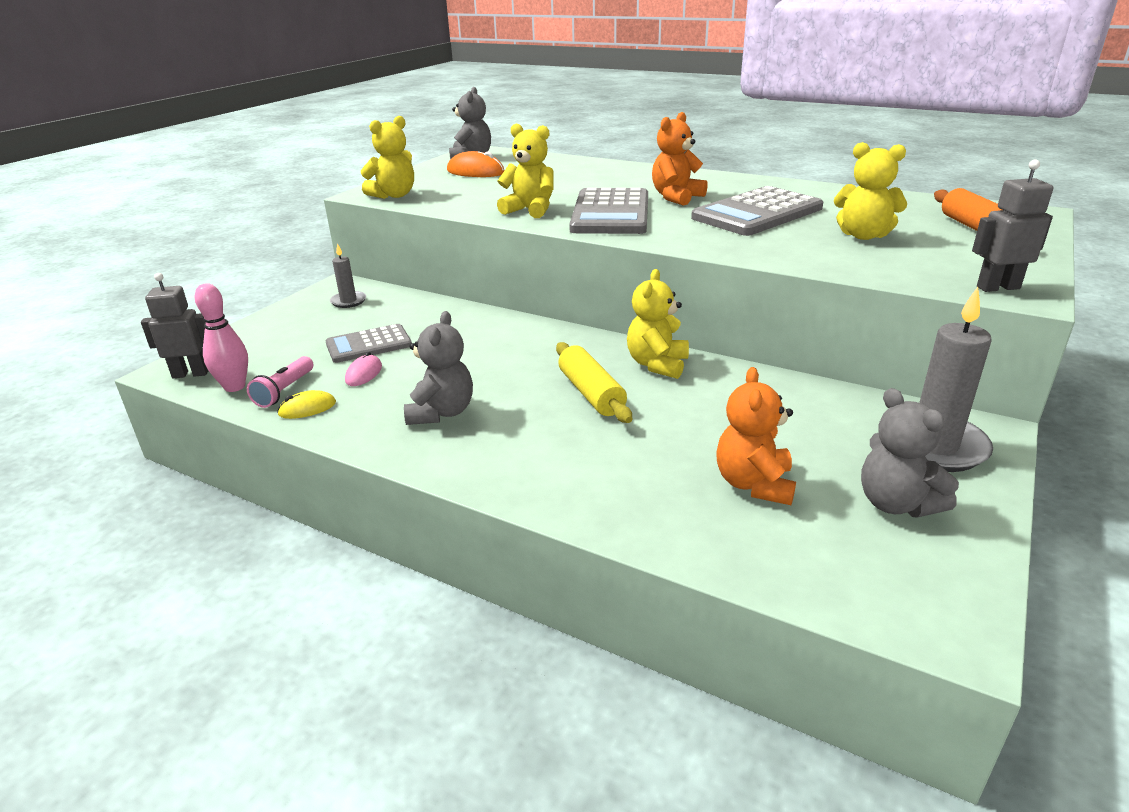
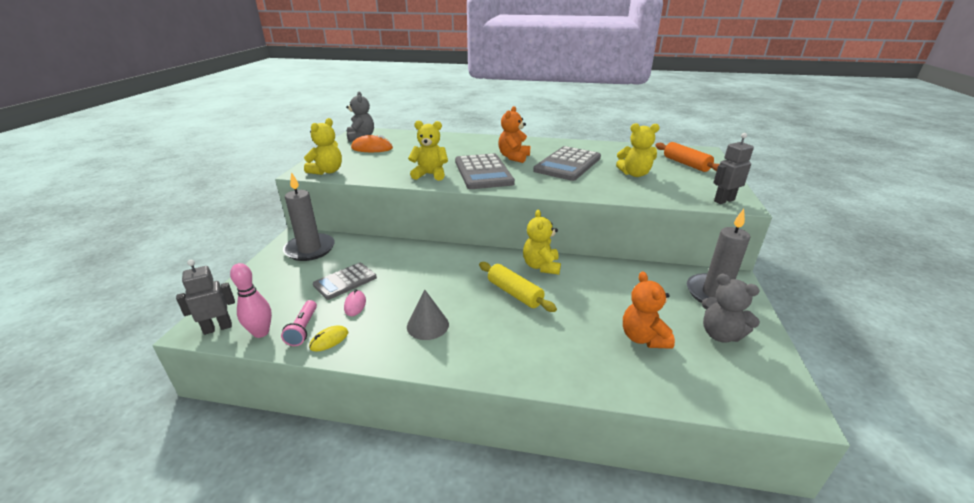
camera: 20 degrees left, 0 degrees up
(348, 301) = (310, 249): grey candle -> grey candle, size x1.94
(441, 412) = (427, 325): grey teddy bear -> grey cone

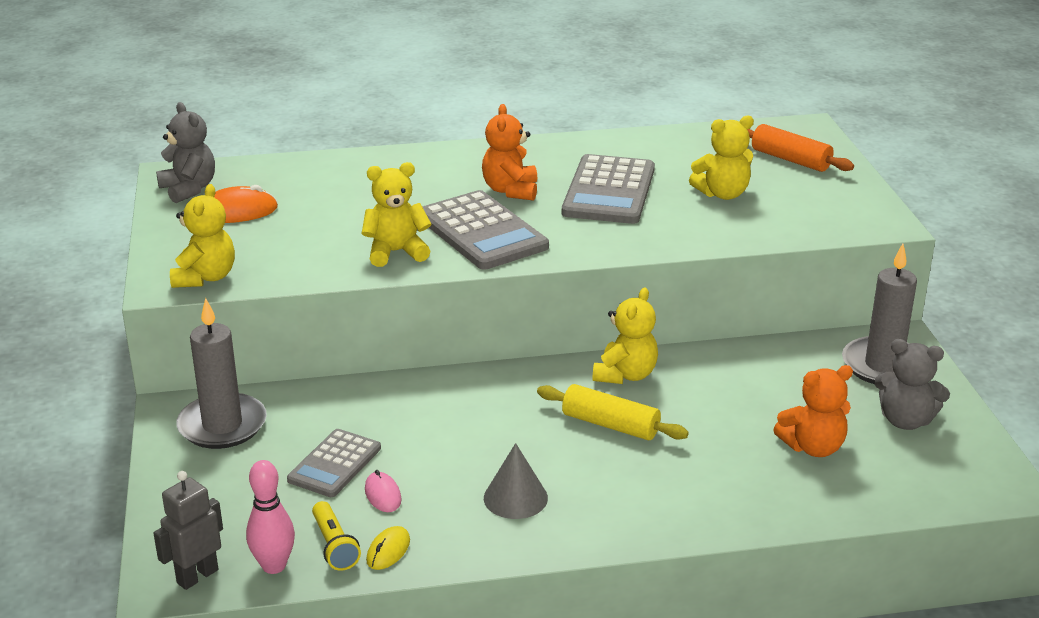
camera: 20 degrees left, 0 degrees up
(303, 329) = (334, 546): pink flashlight -> yellow flashlight
(541, 266) = (625, 375): yellow teddy bear -> yellow teddy bear turned 135 degrees counterclockwise
(643, 338) = (813, 447): orange teddy bear -> orange teddy bear turned 75 degrees counterclockwise
(724, 200) = (866, 222): grey robot -> none

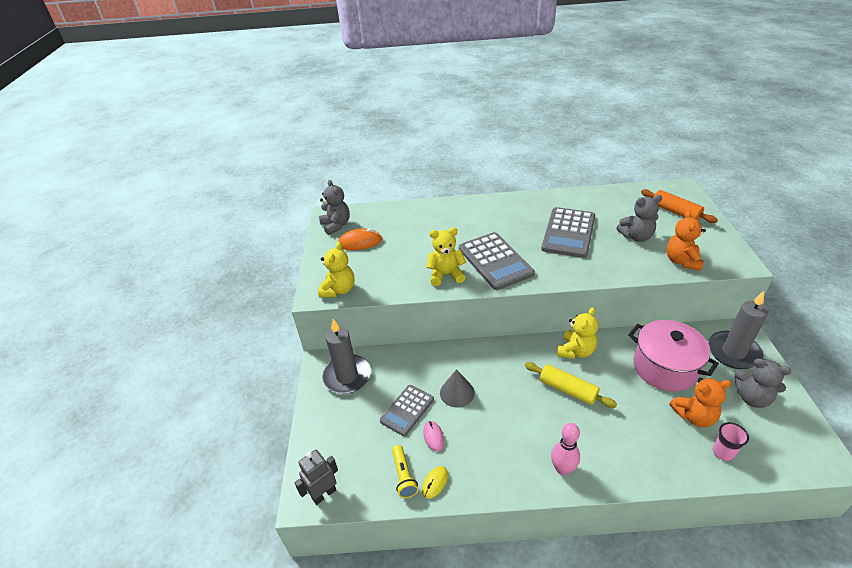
camera: 10 degrees right, 10 degrees up
(274, 566) = (368, 489): pink bowling pin -> pink bowling pin (562, 469)
(510, 190) = (512, 231): orange teddy bear -> orange teddy bear (682, 261)
(515, 498) = (511, 445): grey cone -> grey cone (457, 392)
(722, 194) = (636, 237): yellow teddy bear -> grey teddy bear
(771, 390) = (664, 368): none -> pink pot
(853, 487) = (723, 452): none -> pink cup

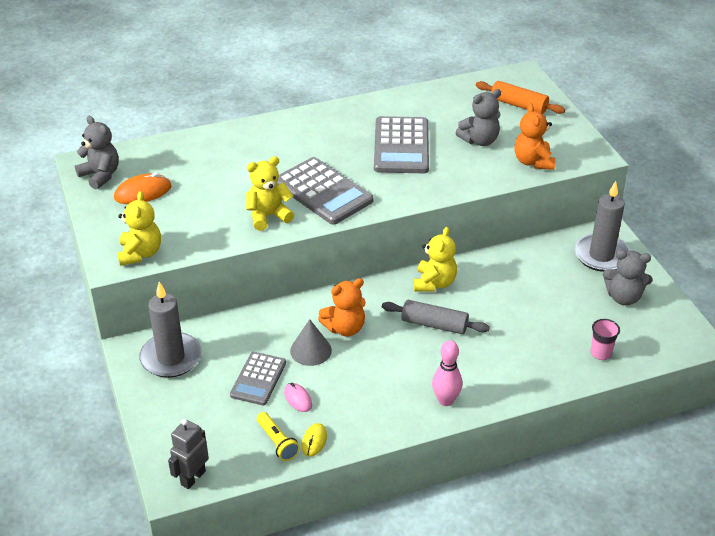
camera: 20 degrees left, 0 degrees up
(568, 390) = (434, 324): yellow rolling pin -> grey rolling pin
(664, 368) = (533, 283): pink pot -> none
(694, 416) = (569, 325): orange teddy bear -> orange teddy bear (345, 328)

